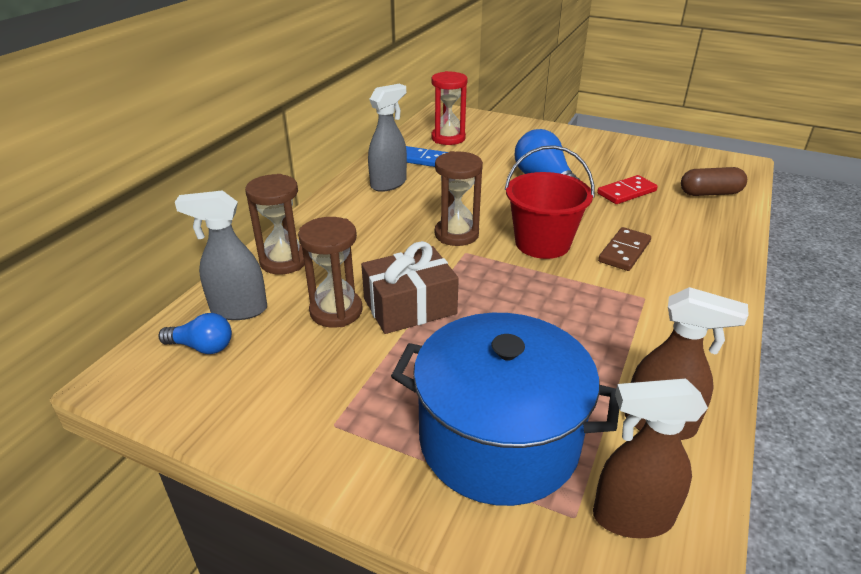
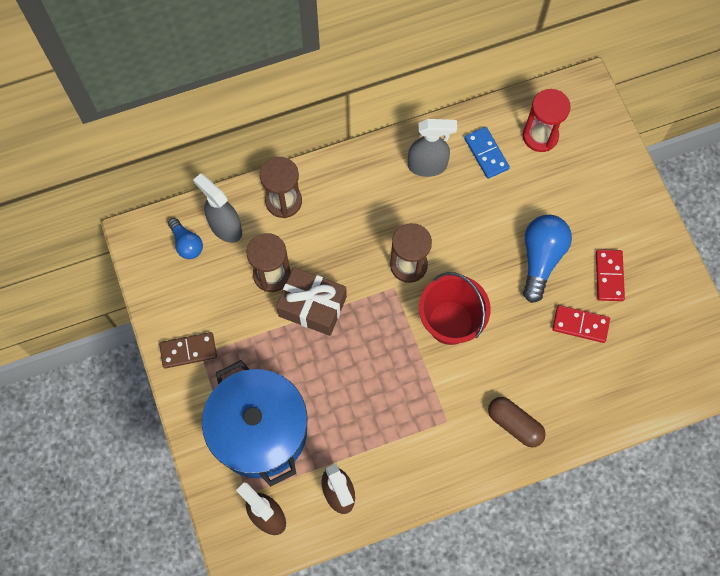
camera: 45 degrees right, 35 degrees up
(599, 165) = (609, 276): none -> red domino
(624, 251) = (490, 376): brown domino -> brown domino (188, 351)
(710, 193) = (640, 381): brown capsule -> brown capsule (514, 424)

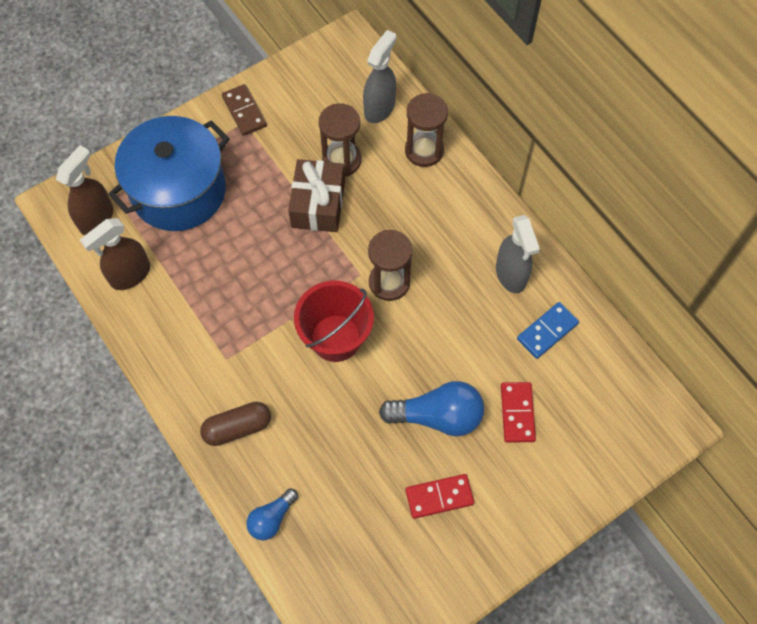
camera: 75 degrees right, 5 degrees down
(187, 244) = (352, 81): blue light bulb -> blue light bulb (272, 518)
(514, 424) = (237, 428): brown capsule -> brown capsule turned 45 degrees clockwise
(540, 136) = (590, 384): red hourglass -> none
(580, 325) = (370, 475): red domino -> red domino (517, 413)

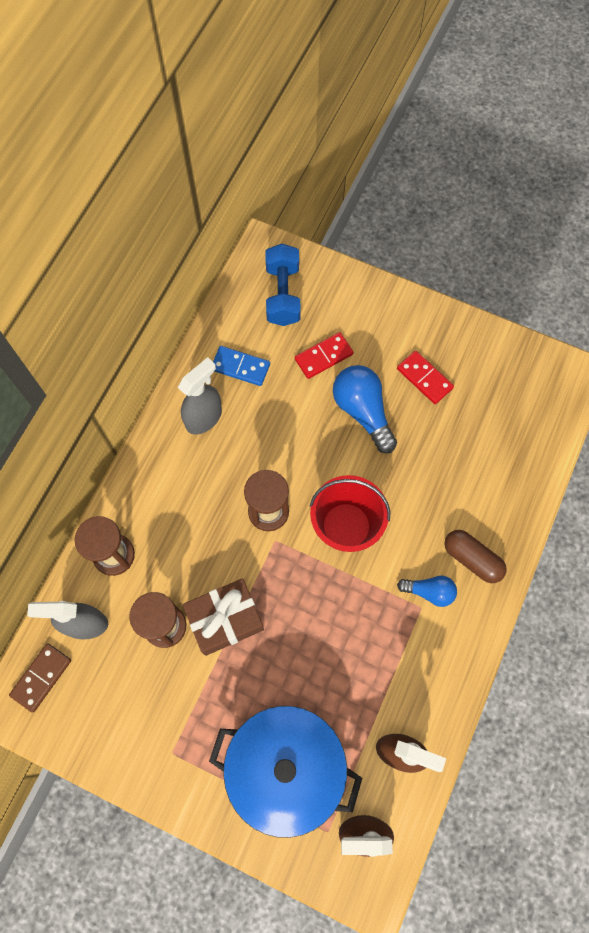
camera: 120 degrees left, 5 degrees up
(244, 111) = (158, 761): brown domino -> brown domino (41, 677)
(272, 518) = (522, 488): blue light bulb -> blue light bulb (429, 591)
(610, 412) = (283, 295): none -> blue dumbbell

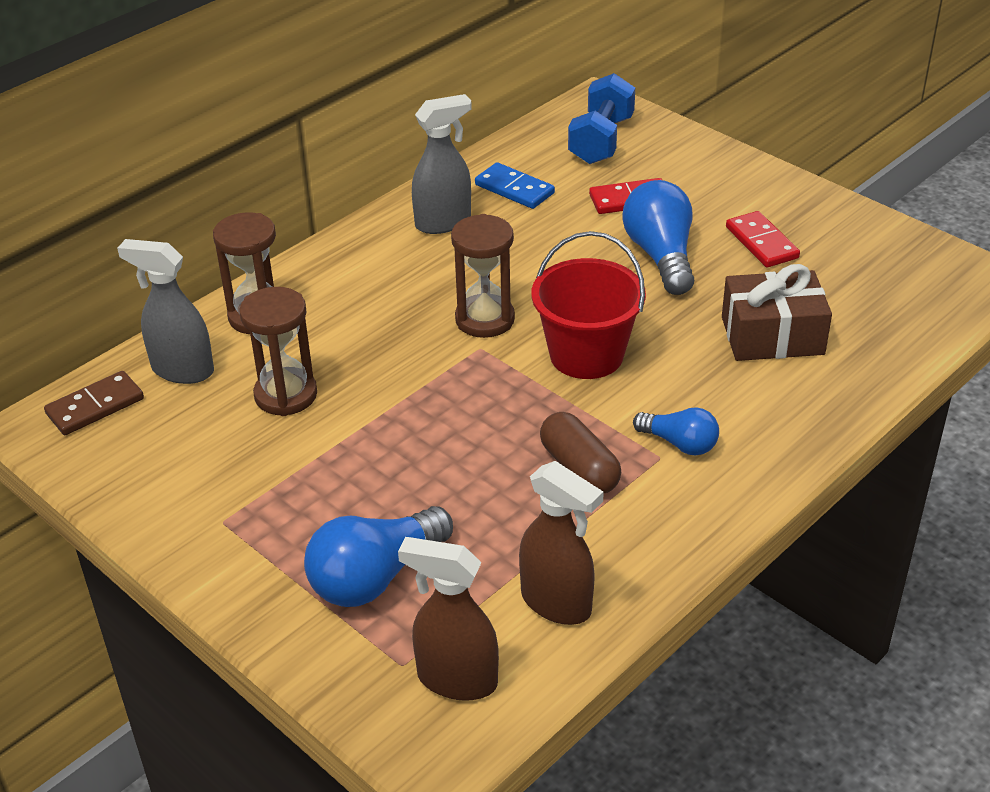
camera: 20 degrees right, 30 degrees down
(225, 620) = (371, 407): brown gift -> brown gift (772, 336)
(285, 767) = (375, 577): blue pot -> blue light bulb
(472, 559) = (759, 424): brown capsule -> brown capsule (579, 468)

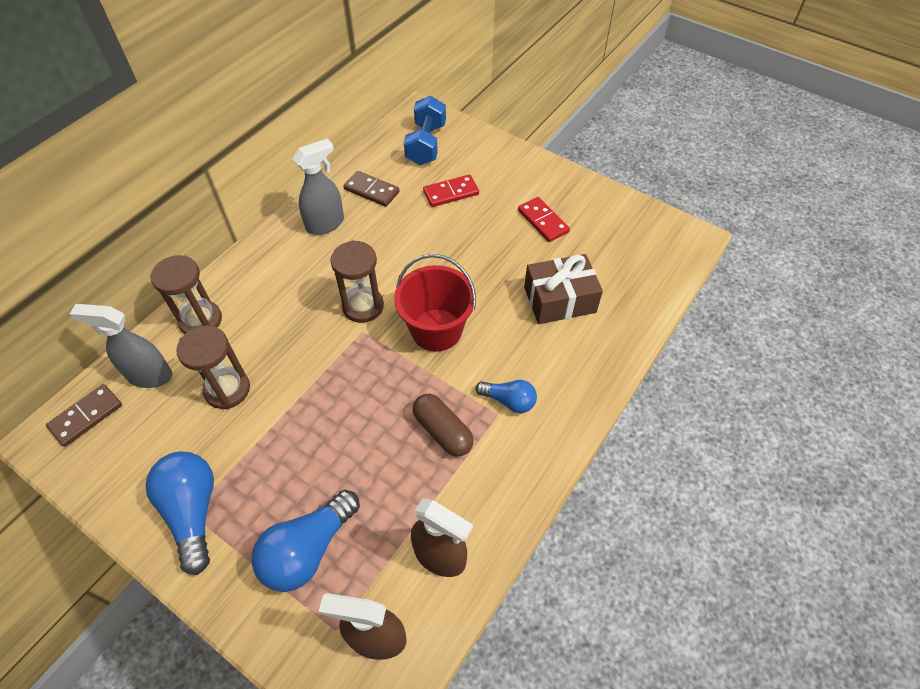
camera: 10 degrees left, 15 degrees up
(514, 189) = (371, 191): blue domino -> brown domino
(661, 256) = (477, 239): blue light bulb -> blue light bulb (193, 512)

